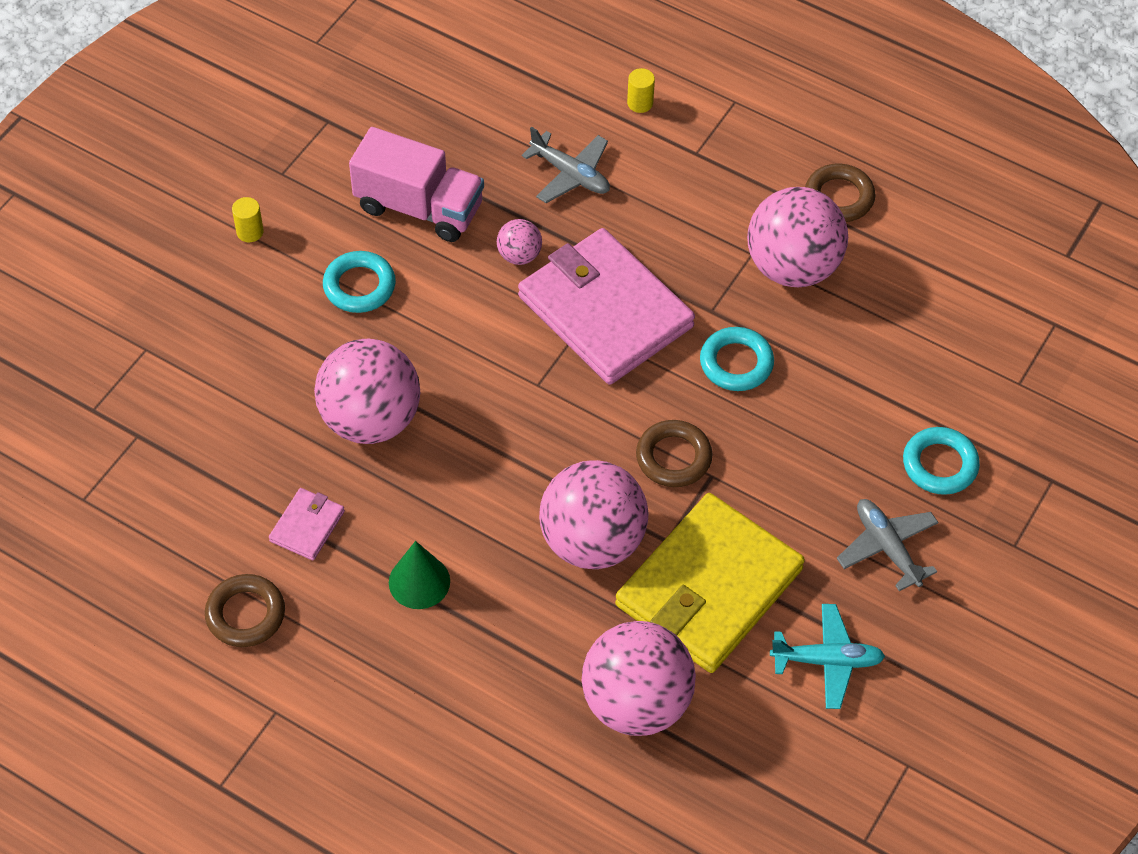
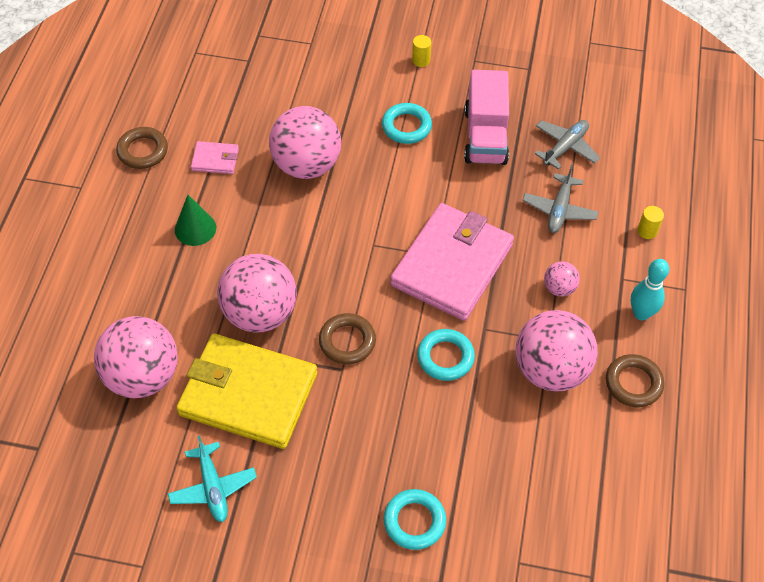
camera: 70 degrees right, 0 degrees up
(519, 255) = (474, 202): pink ball -> pink ball (559, 288)
(751, 154) = (641, 313): none -> turquoise bowling pin
(887, 547) = (324, 503): grey plane -> grey plane (565, 147)

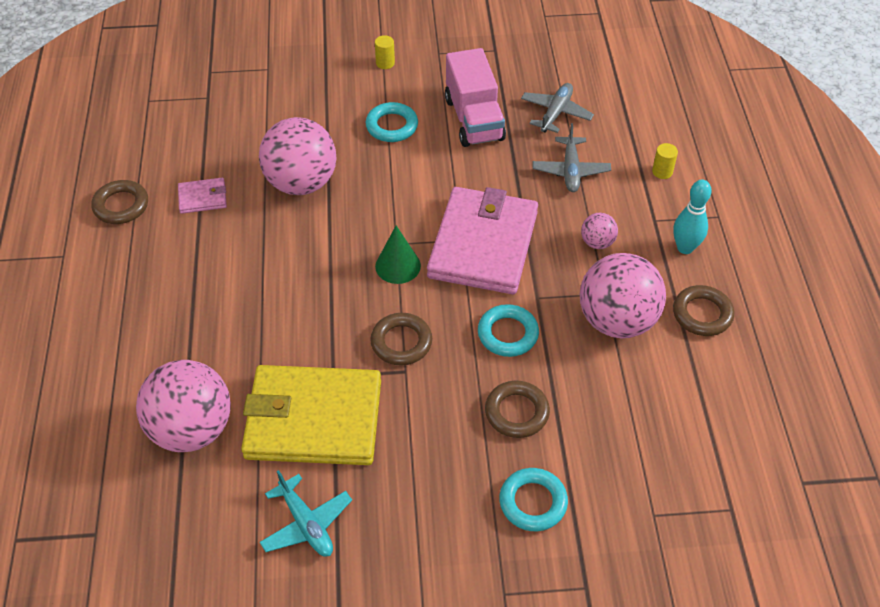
camera: 15 degrees left, 5 degrees down
(195, 228) = (202, 269): green cone -> green cone (398, 266)
(260, 313) = (300, 336): pink ball -> none
(428, 434) = (516, 412): none -> brown ring

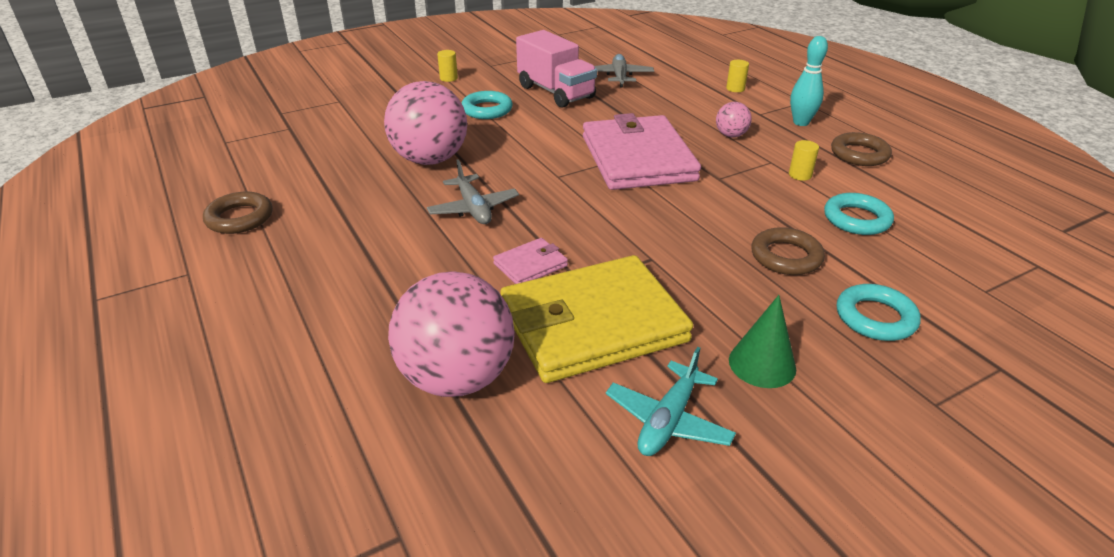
camera: 25 degrees left, 15 degrees down
(203, 198) = (332, 191): pink wallet -> pink wallet (530, 265)
(306, 524) = (668, 420): turquoise plane -> turquoise plane turned 90 degrees clockwise
(398, 266) = (573, 189): green cone -> green cone (762, 364)
(401, 342) = (627, 239): brown ring -> none
(508, 334) = (719, 207): turquoise ring -> turquoise ring (856, 219)
(570, 170) = (664, 102): grey plane -> grey plane (473, 208)
(617, 321) = (800, 175): pink ball -> yellow cylinder

